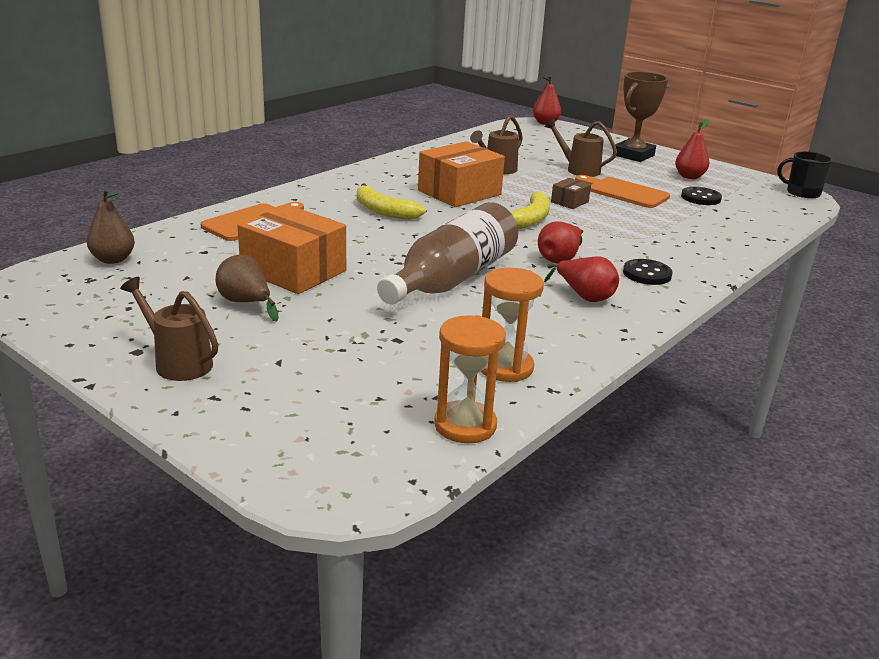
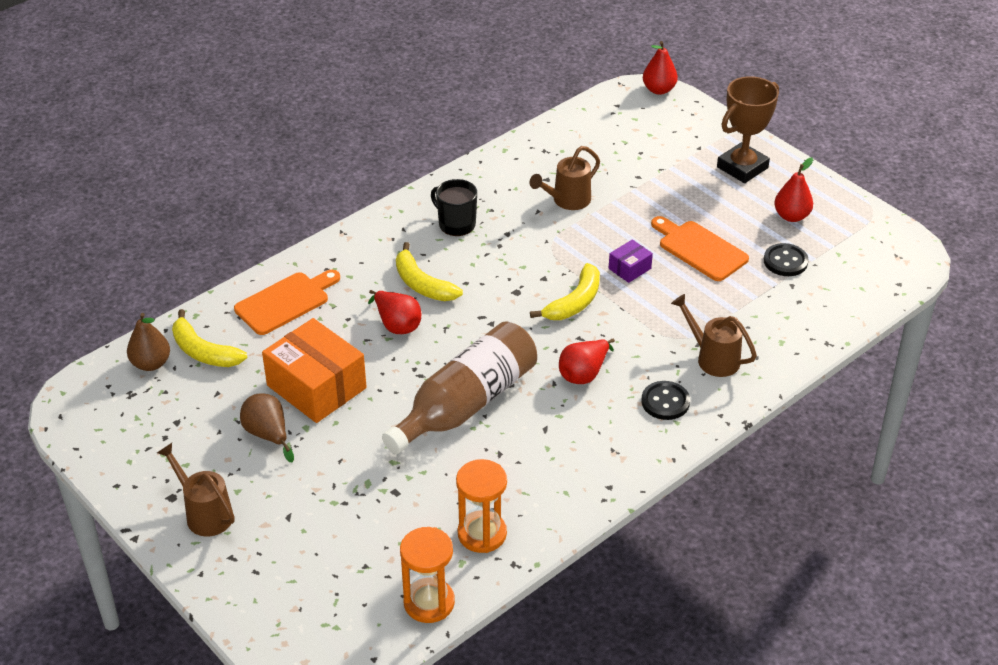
camera: 10 degrees right, 15 degrees up
(170, 251) = (204, 351): none -> yellow banana
(459, 192) = (512, 248): orange box -> none
(569, 202) = (629, 268): brown box -> purple box
(578, 170) = (663, 200): brown watering can -> brown watering can (712, 358)
(584, 296) = (588, 436): red pear -> red pear (397, 324)
(802, 192) = (914, 251): black mug -> black mug (456, 224)

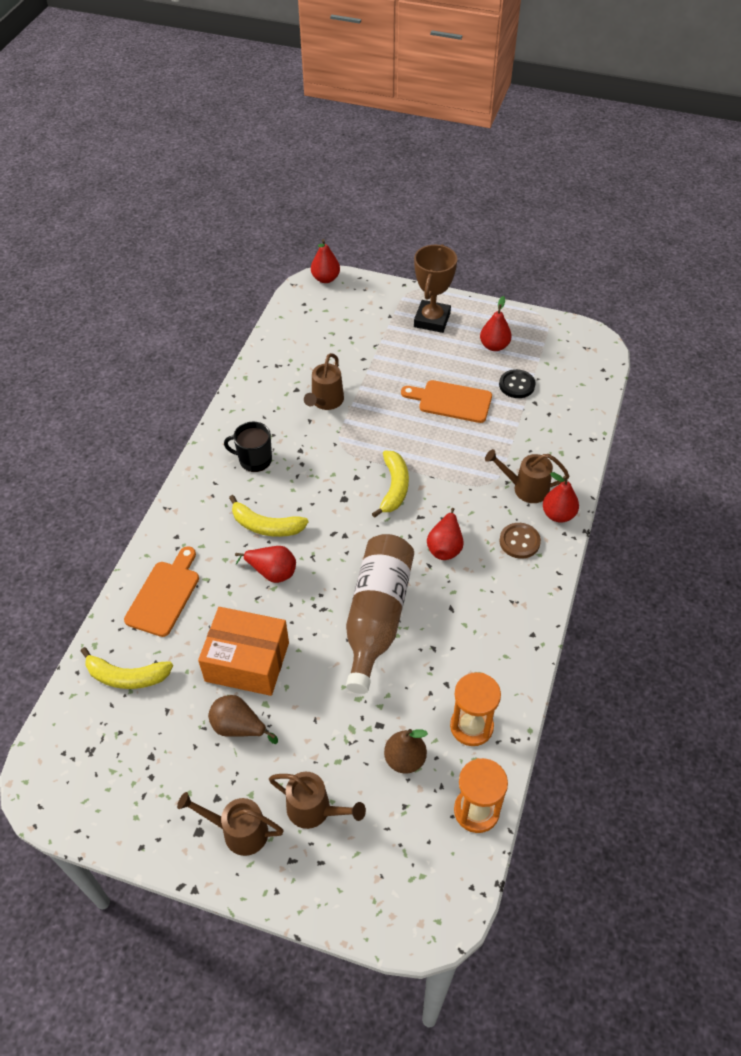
camera: 30 degrees left, 10 degrees up
(151, 363) = (87, 711): brown pear -> brown pear (405, 759)
(283, 530) = (315, 810): none -> brown watering can
(629, 268) = (413, 440): purple box -> none
(665, 402) = (519, 541): black button -> brown button
(728, 396) = (558, 514): none -> red pear

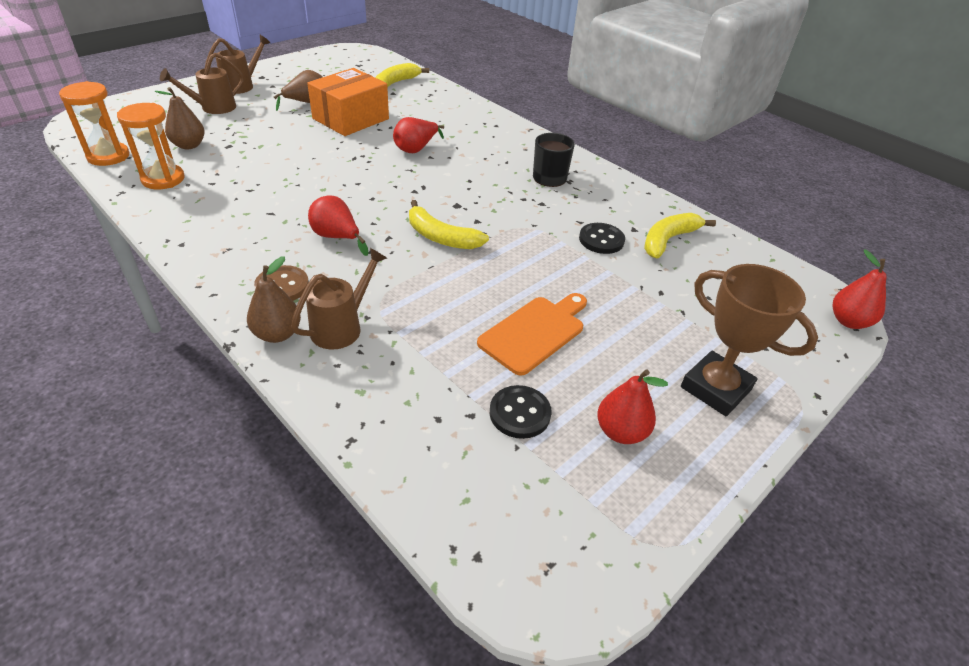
camera: 115 degrees right, 10 degrees down
(164, 595) = (445, 108): orange cutting board -> none
(266, 526) = (466, 160): yellow banana -> yellow banana (668, 240)
(325, 402) = (601, 240): brown watering can -> black button
(377, 617) = (314, 176): brown bottle -> none
(558, 514) = (277, 334): red pear -> brown pear

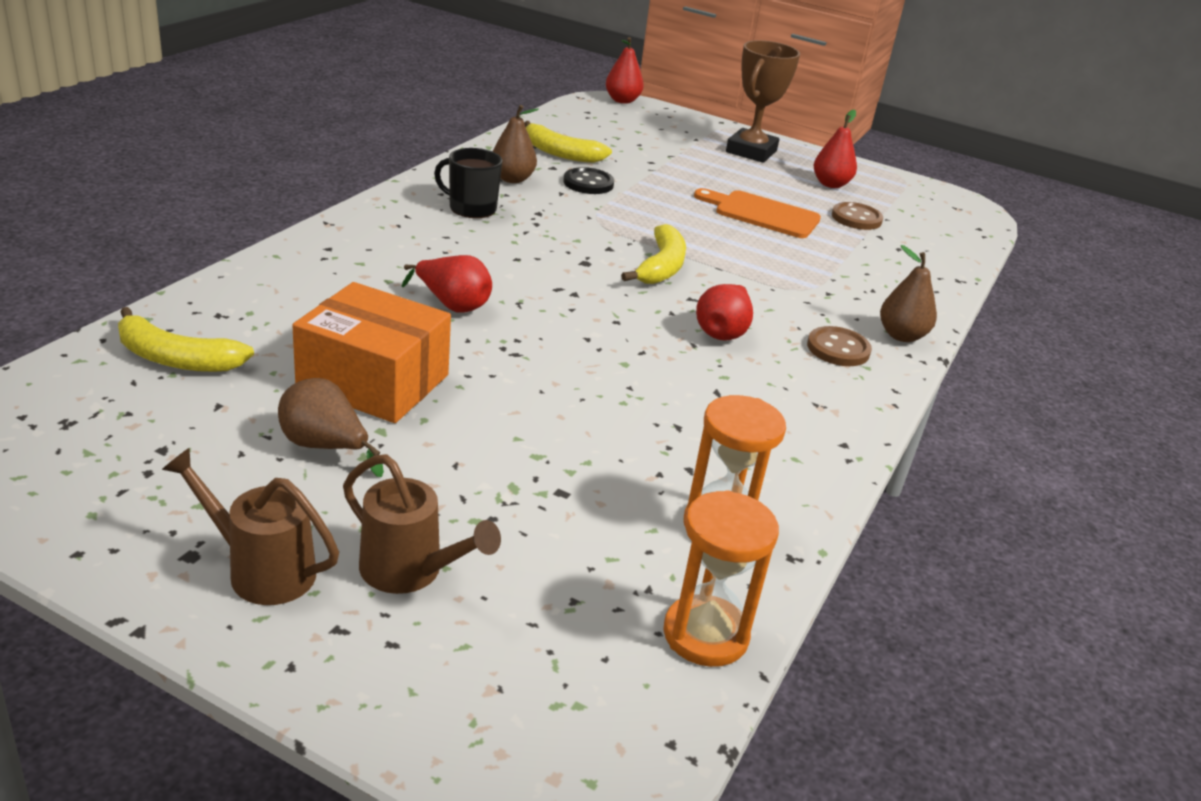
camera: 110 degrees left, 10 degrees down
(189, 145) = (593, 542): brown pear -> brown pear (512, 179)
(342, 327) = (854, 303): brown watering can -> none
(520, 413) = (856, 218): black button -> brown button

